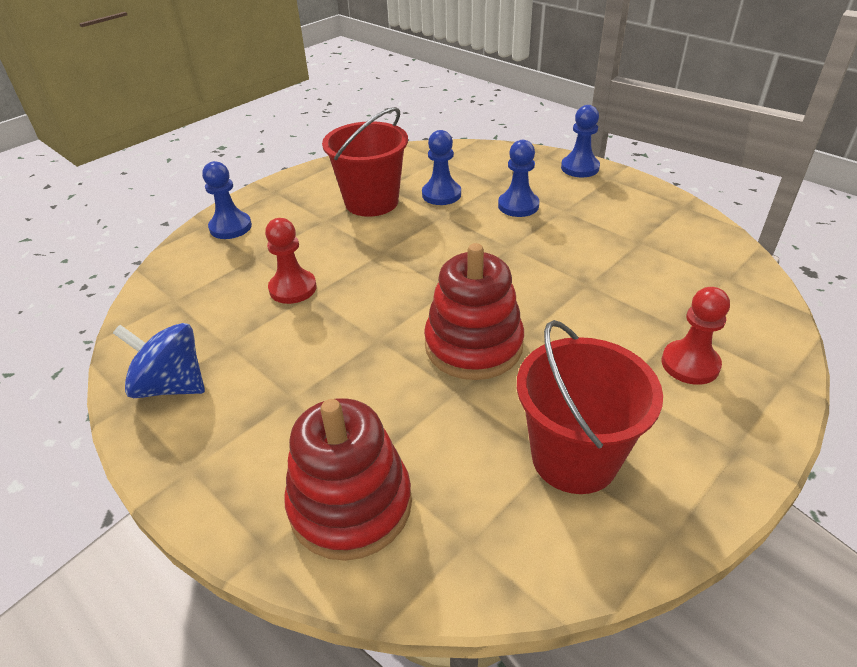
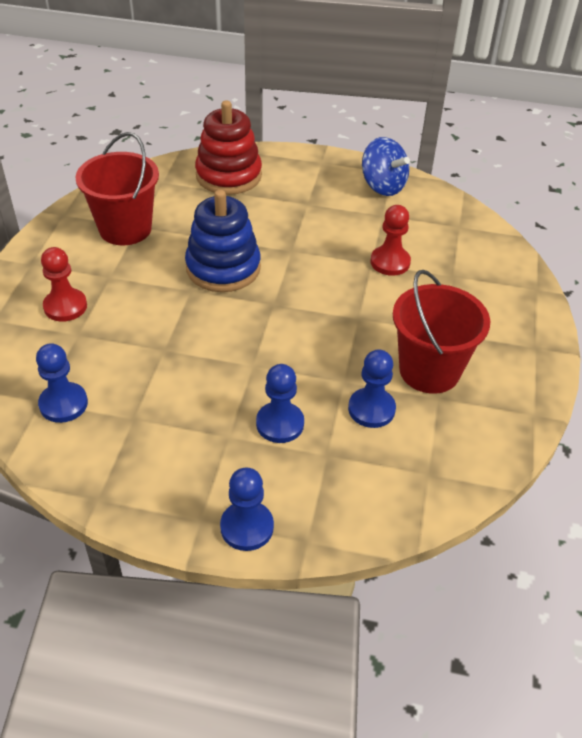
camera: 145 degrees right, 5 degrees up
(171, 385) = (382, 186): blue spinning top -> blue spinning top turned 60 degrees clockwise
(230, 227) = (513, 294): blue pawn -> blue pawn (63, 404)
(473, 345) = (223, 268): red stacking toy -> blue stacking toy

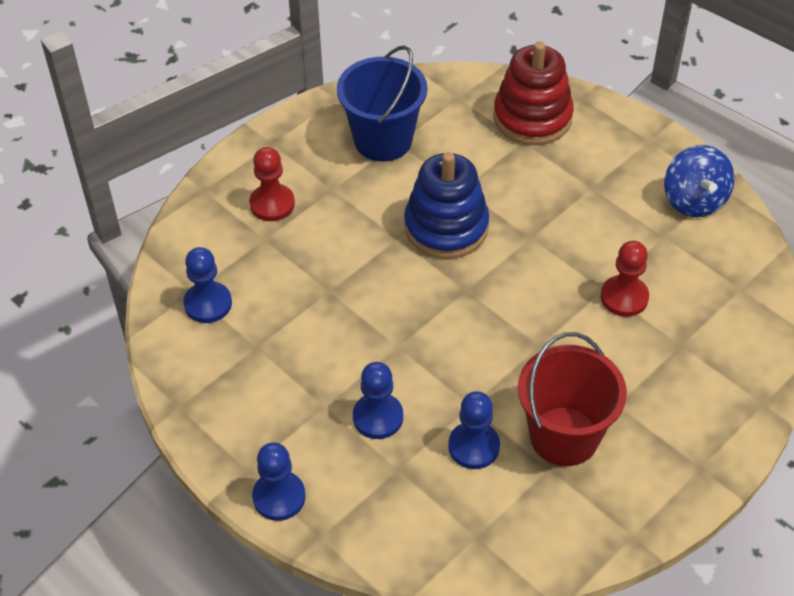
camera: 35 degrees right, 5 degrees up
(125, 229) = (383, 140): red bucket -> blue bucket

